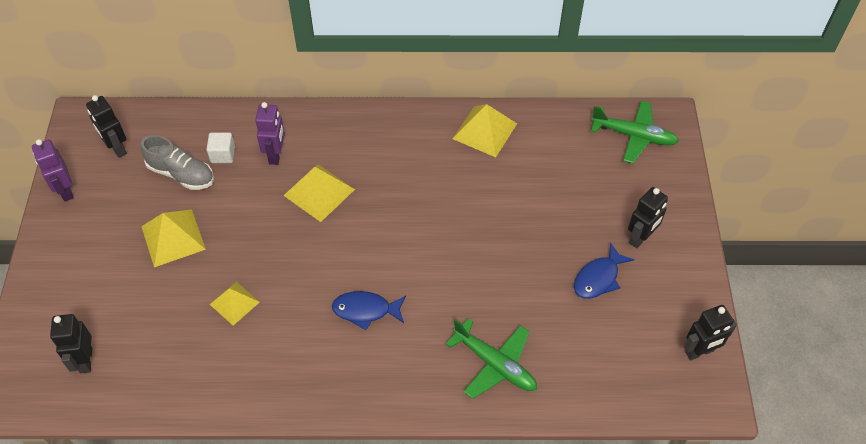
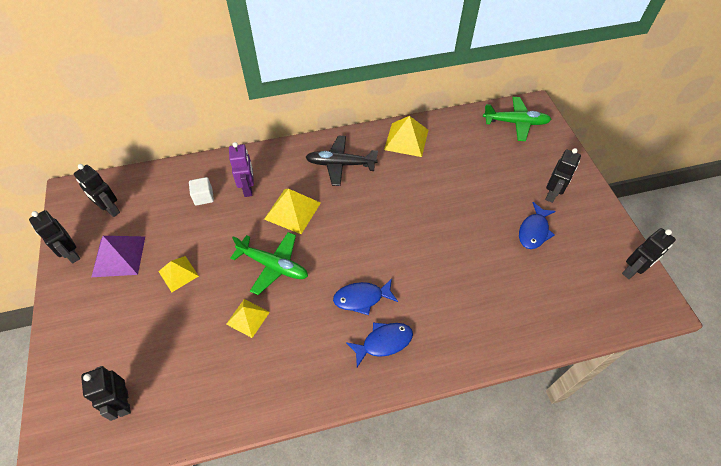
camera: 15 degrees left, 0 degrees up
(65, 191) = (71, 254): purple robot -> black robot
(114, 204) = (119, 256): none -> purple pyramid
(173, 237) = (178, 273): yellow pyramid -> yellow pyramid, size x0.65
(181, 174) = (172, 219): grey shoe -> none
(373, 363) = (383, 342): none -> blue fish
(393, 147) = (340, 164): none -> black plane
(494, 364) = (482, 318): green plane -> green plane (273, 265)

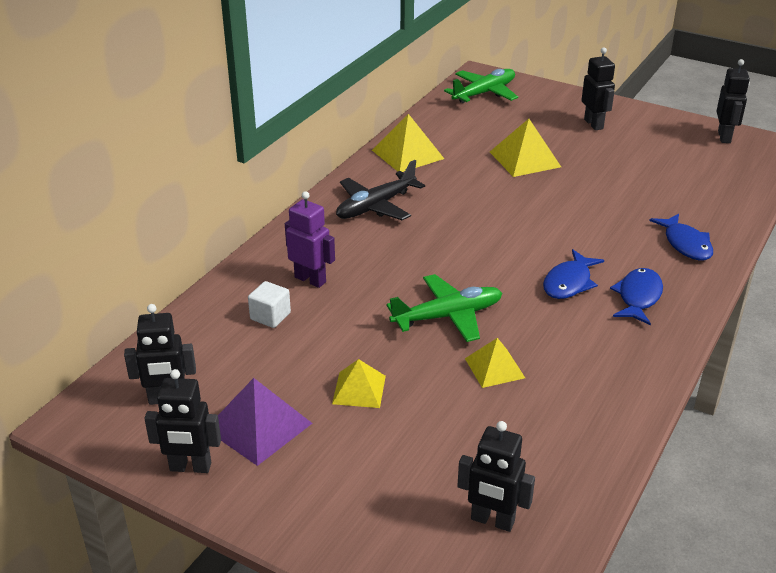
camera: 45 degrees left, 20 degrees down
(292, 210) = (391, 266): yellow pyramid -> yellow pyramid (524, 159)
(534, 231) = (621, 154): blue fish -> blue fish (685, 244)

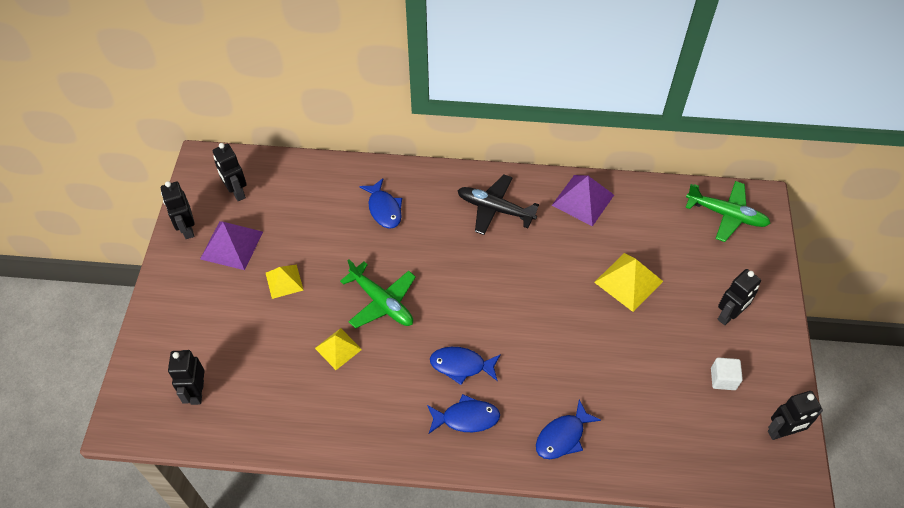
camera: 65 degrees right, 20 degrees up
(270, 316) = (334, 205): white cube -> white cube (723, 379)
(310, 279) = (384, 209): purple robot -> blue fish
(407, 154) = (583, 200): yellow pyramid -> purple pyramid

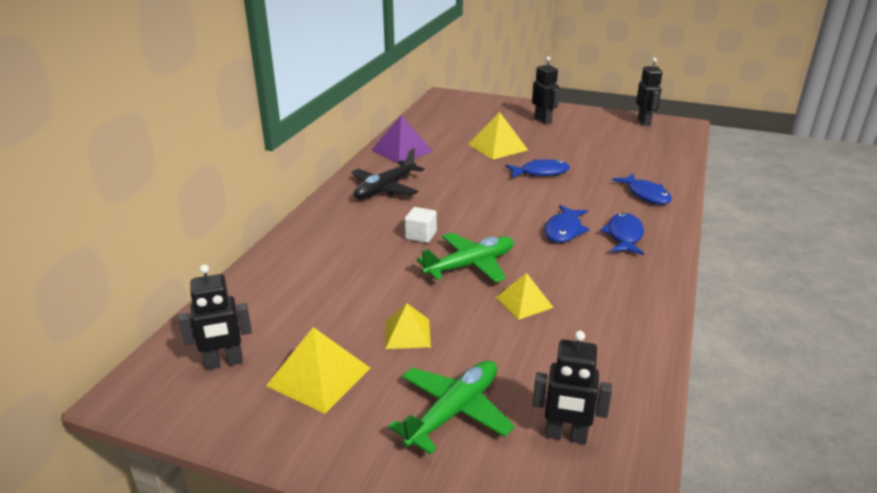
camera: 75 degrees left, 25 degrees down
(187, 229) = (257, 424): black robot -> none
(231, 245) = (319, 376): purple pyramid -> yellow pyramid
(384, 209) = (341, 248): blue fish -> blue fish (540, 172)
(723, 379) = (598, 131): white cube -> white cube (421, 235)
(726, 215) = (451, 106): green plane -> green plane (453, 412)

